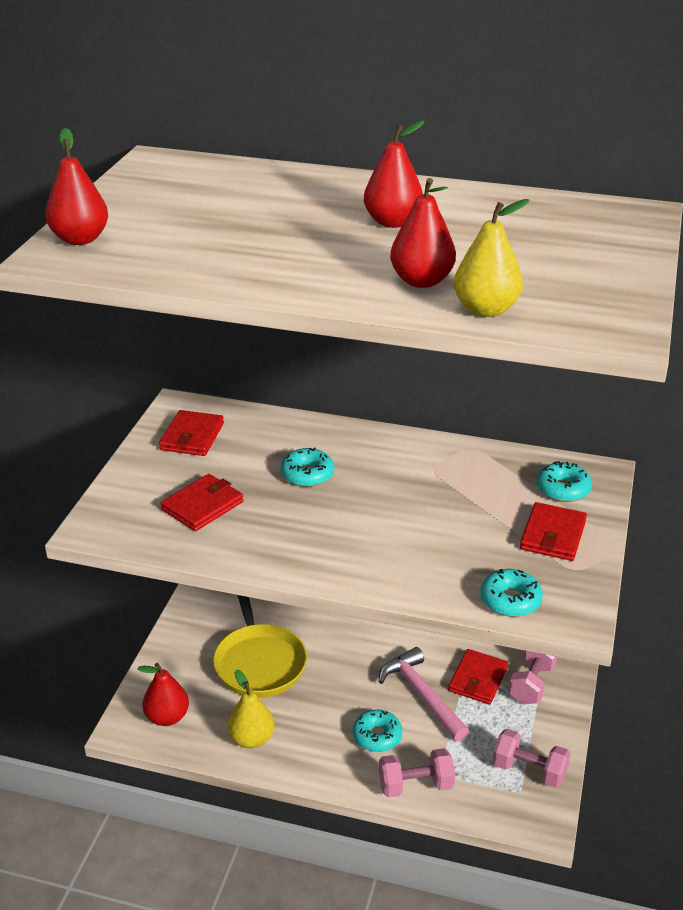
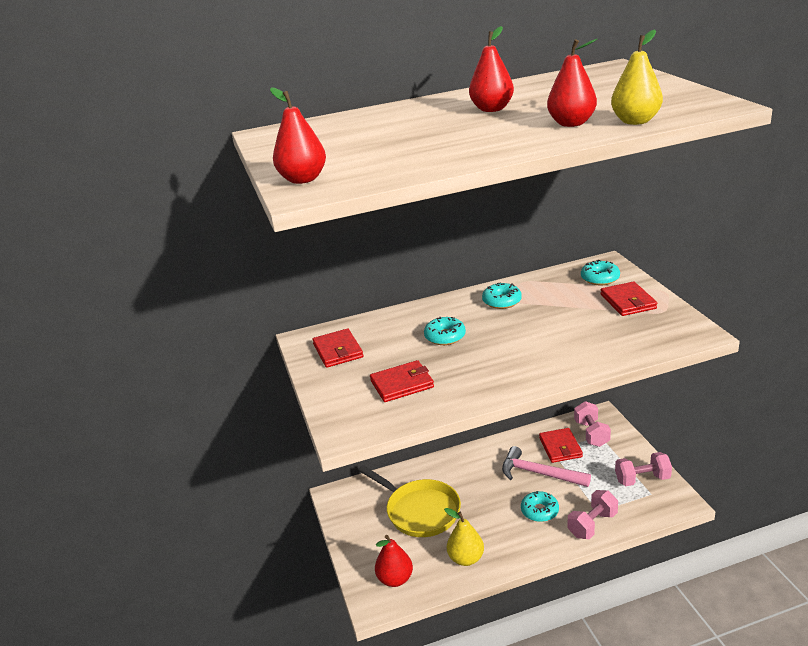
camera: 30 degrees left, 5 degrees down
(202, 506) = (402, 384): red wallet -> red wallet turned 60 degrees clockwise
(510, 600) = (654, 342): turquoise donut -> turquoise donut (502, 301)

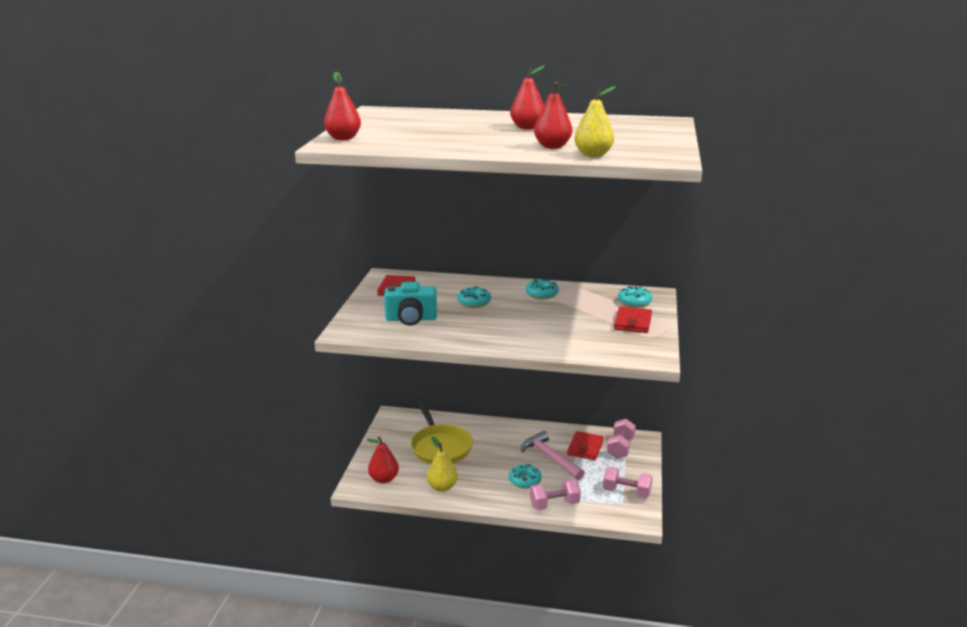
camera: 25 degrees right, 5 degrees down
(402, 384) = (411, 319): red wallet -> turquoise camera

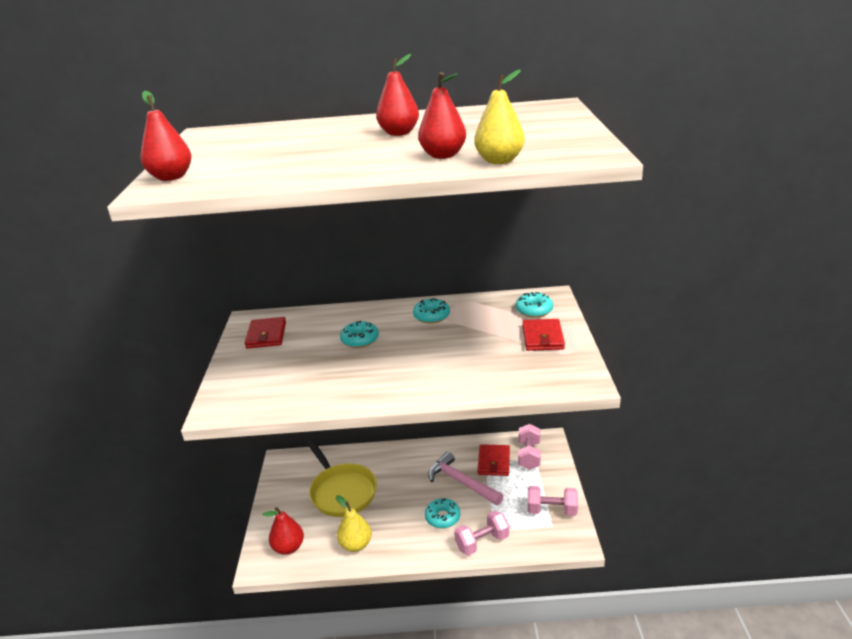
camera: 10 degrees left, 5 degrees up
(411, 319) = (293, 376): turquoise camera -> none

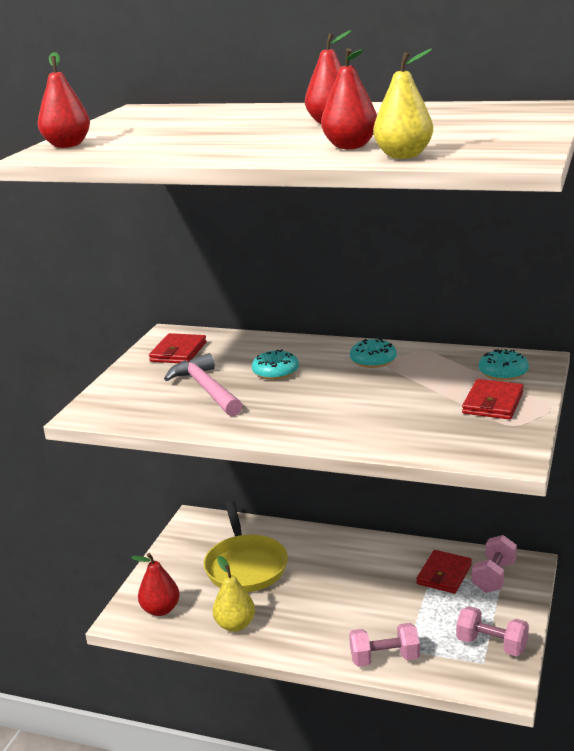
camera: 20 degrees right, 5 degrees down
(442, 517) = (350, 620): turquoise donut -> none
(461, 482) = (392, 587): pink hammer -> pink hammer (206, 389)

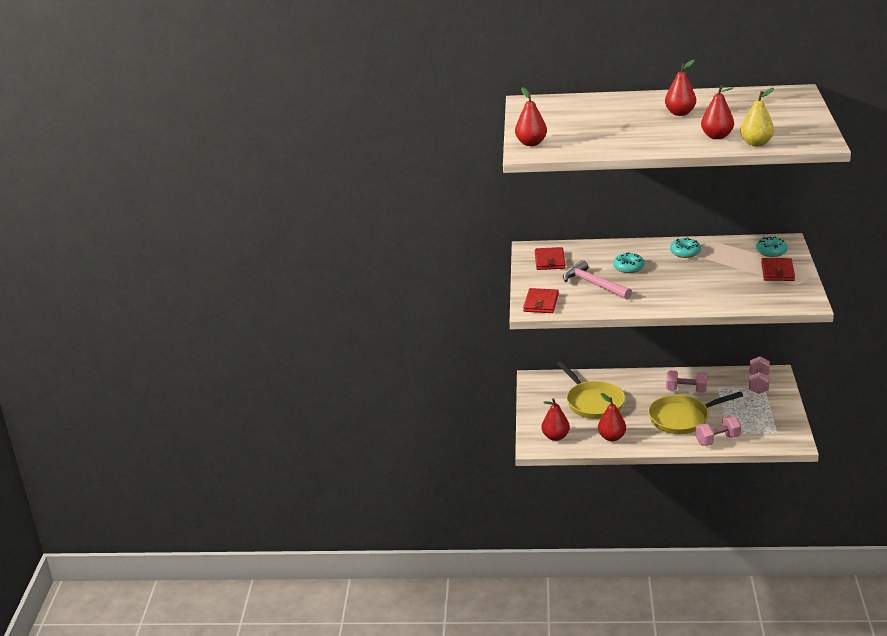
camera: 15 degrees left, 5 degrees up
(235, 625) = (612, 437): yellow pear -> red pear
(353, 613) = (682, 418): none -> yellow pan
(444, 574) = (726, 387): red wallet -> red wallet (541, 303)
(491, 645) = (777, 422): pink dumbbell -> pink dumbbell (686, 390)

